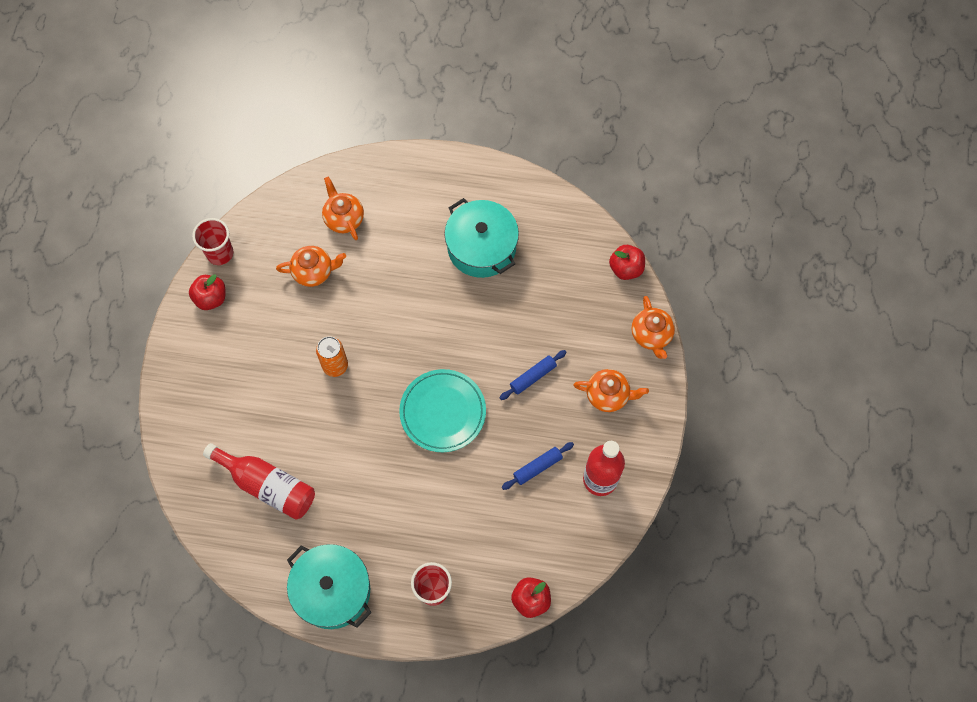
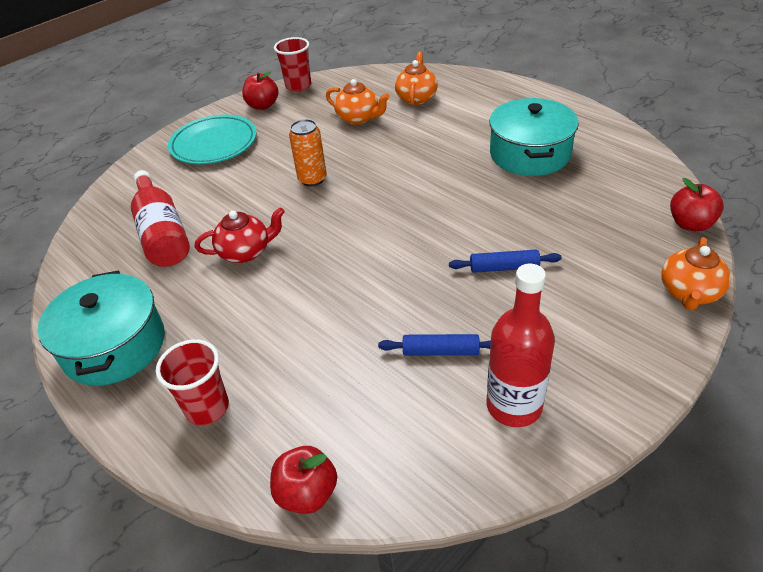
camera: 40 degrees right, 25 degrees down
(348, 465) = (246, 252): none -> red teapot
(443, 412) = (378, 253): turquoise plate -> turquoise plate (214, 144)
(608, 395) = (588, 324): orange teapot -> none

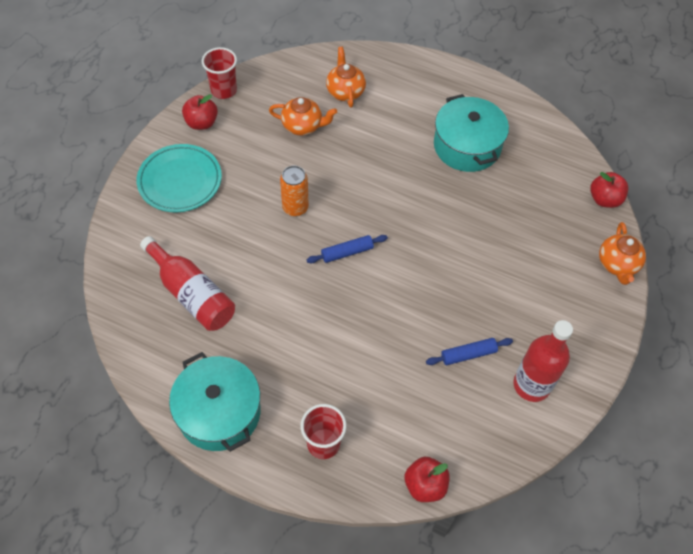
camera: 25 degrees left, 15 degrees up
(246, 252) = (277, 298): red teapot -> none
(504, 267) = (486, 269): blue rolling pin -> blue rolling pin (347, 252)

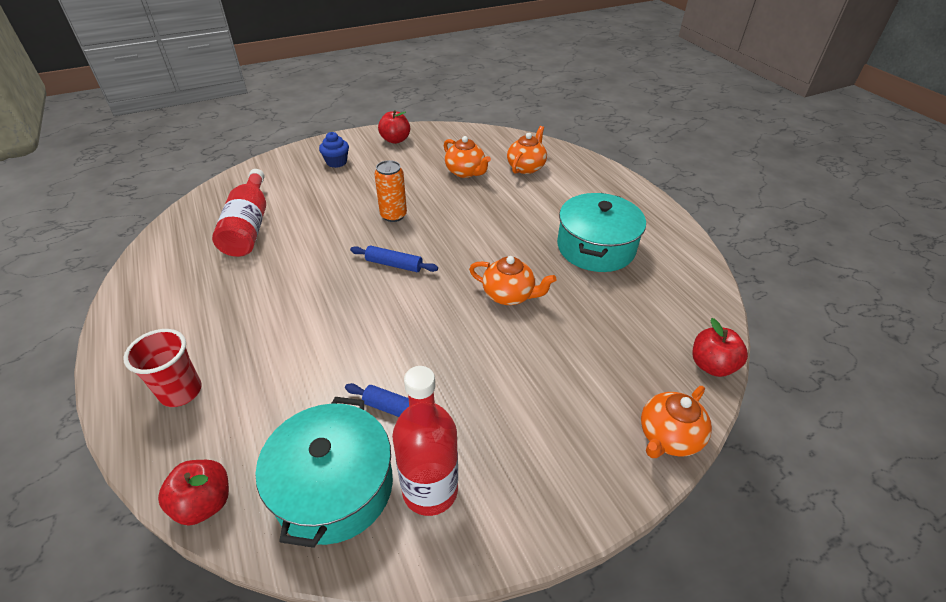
camera: 40 degrees right, 15 degrees down
(180, 181) = (336, 162): turquoise plate -> blue cupcake
(219, 412) = (151, 311): turquoise pot -> turquoise pot (334, 487)
(224, 90) = (434, 130): red cup -> none
(449, 225) = (509, 295): none -> orange teapot

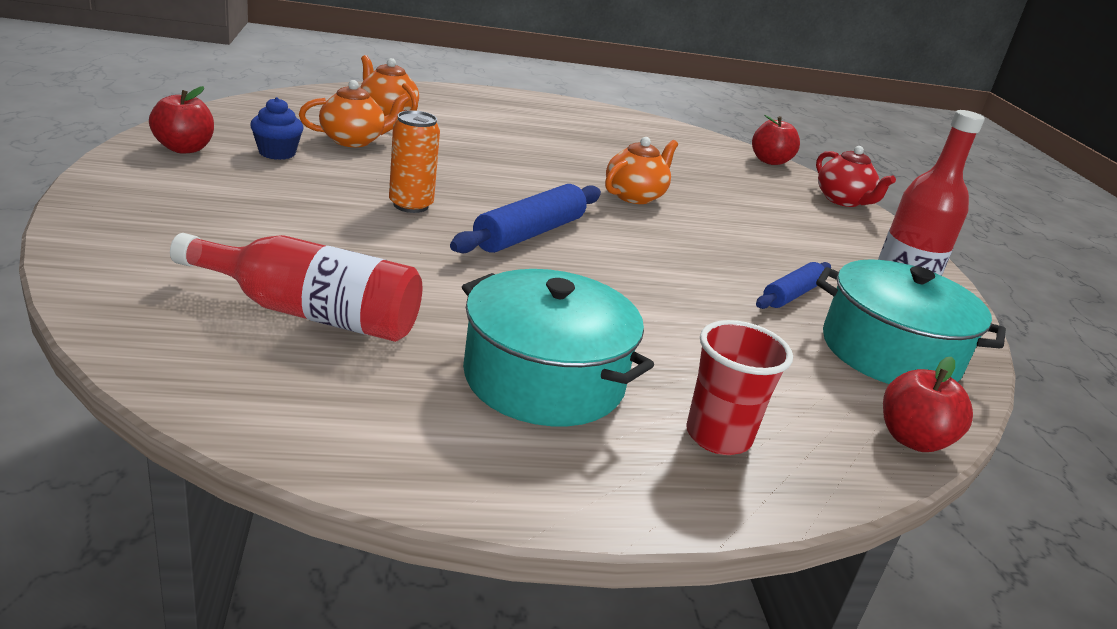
camera: 75 degrees left, 15 degrees down
(336, 162) = (187, 201): blue cupcake -> blue cupcake (277, 153)
(394, 264) = (529, 234): blue rolling pin -> blue rolling pin, size x1.60
(596, 247) = (583, 140): turquoise pot -> turquoise pot (544, 378)
(668, 437) = (843, 200): orange teapot -> red teapot

